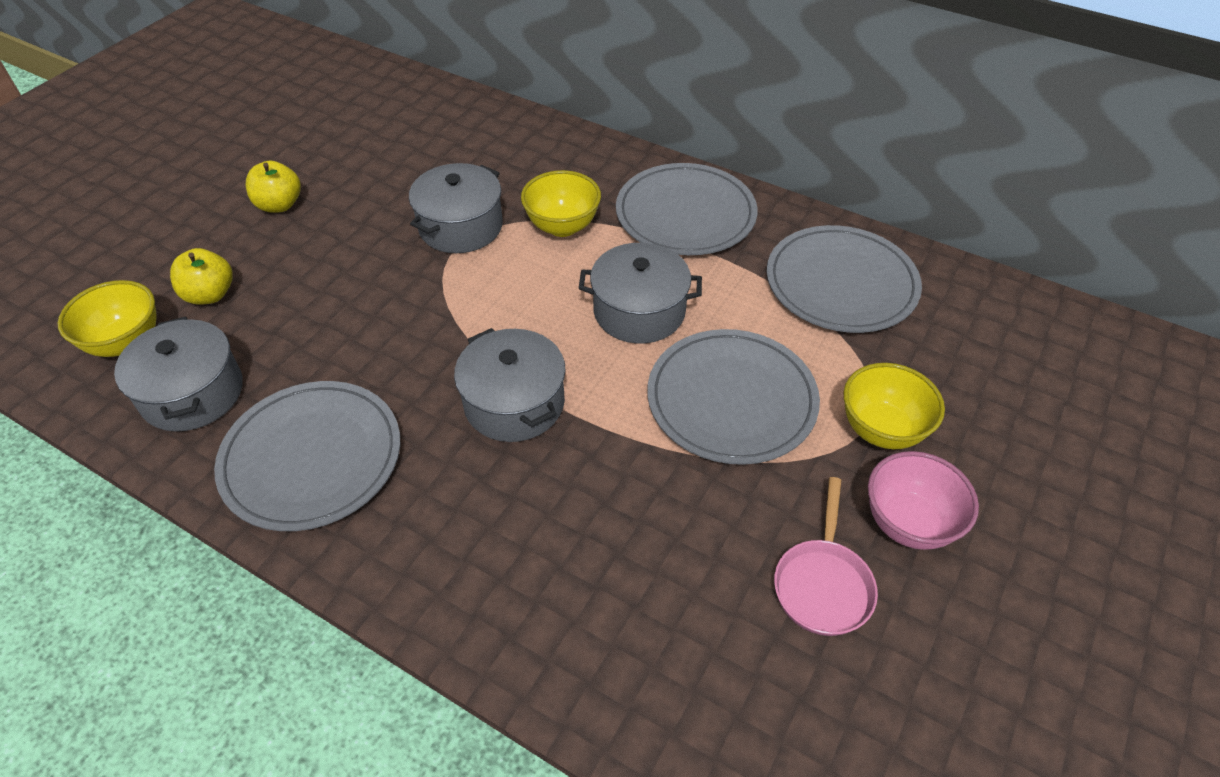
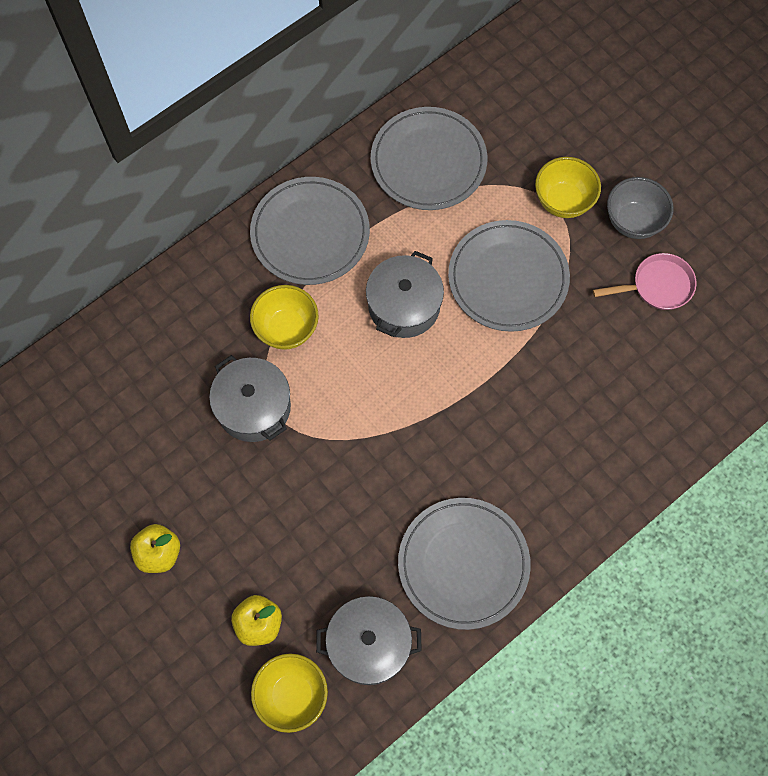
camera: 70 degrees left, 20 degrees up
(514, 403) = (461, 417): grey pot -> none
(823, 584) = (657, 286): pink pan -> pink pan turned 45 degrees counterclockwise
(908, 523) = (633, 221): pink bowl -> grey bowl

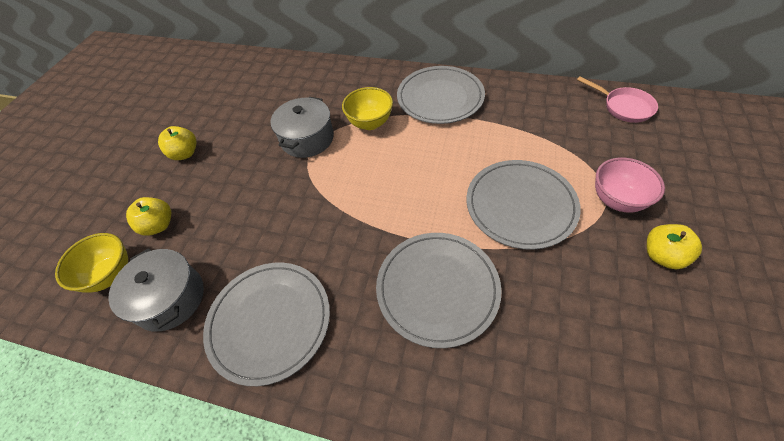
camera: 60 degrees right, 15 degrees down
(404, 305) = (439, 164): grey pot -> none
(428, 161) = (549, 116): grey plate -> grey plate (437, 289)
(563, 201) = (616, 200): yellow bowl -> pink bowl
(633, 221) = (662, 255): grey bowl -> yellow apple
(657, 286) = (633, 312): pink pan -> pink pan (623, 107)

